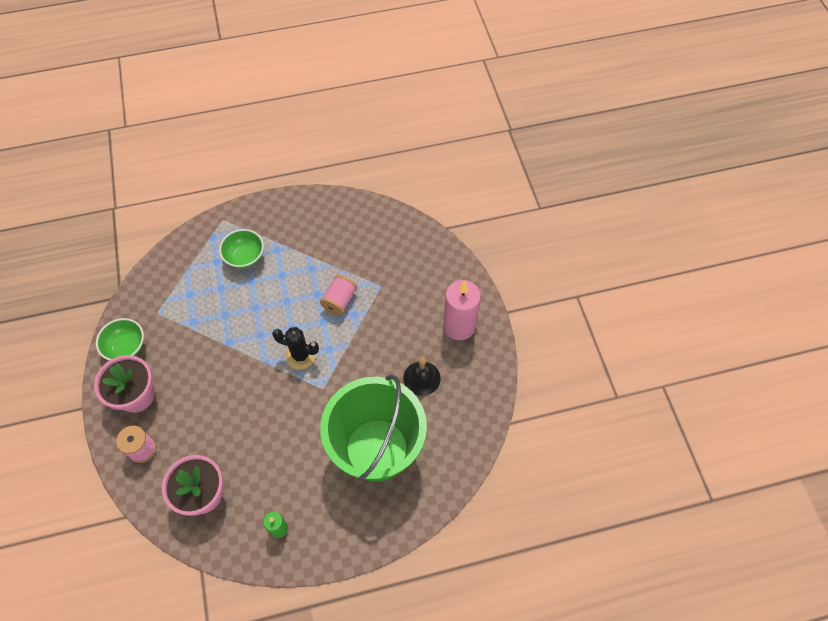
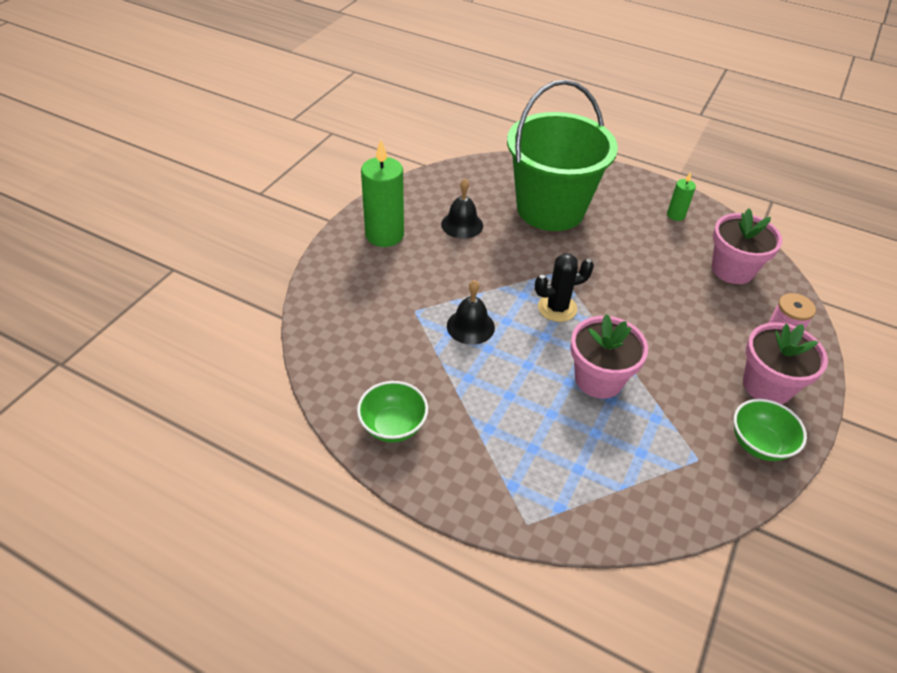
camera: 140 degrees left, 15 degrees down
(240, 322) = (599, 379): none -> pink flower pot
(245, 257) = (536, 447): green bowl -> green bowl (393, 426)
(300, 355) = (557, 308): black cactus -> black cactus turned 75 degrees counterclockwise
(339, 300) = (470, 326): pink spool -> black bell
(459, 326) = (384, 235): pink candle -> green candle

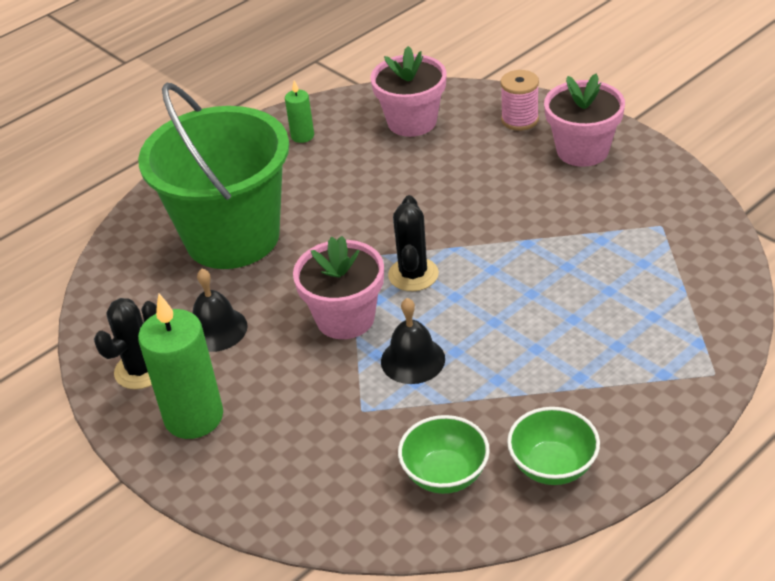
camera: 65 degrees left, 5 degrees down
(415, 202) = (141, 370): none -> black cactus
(599, 379) = (535, 268): pink flower pot -> pink flower pot (345, 318)
(759, 444) = (652, 179): green bowl -> green bowl (445, 474)

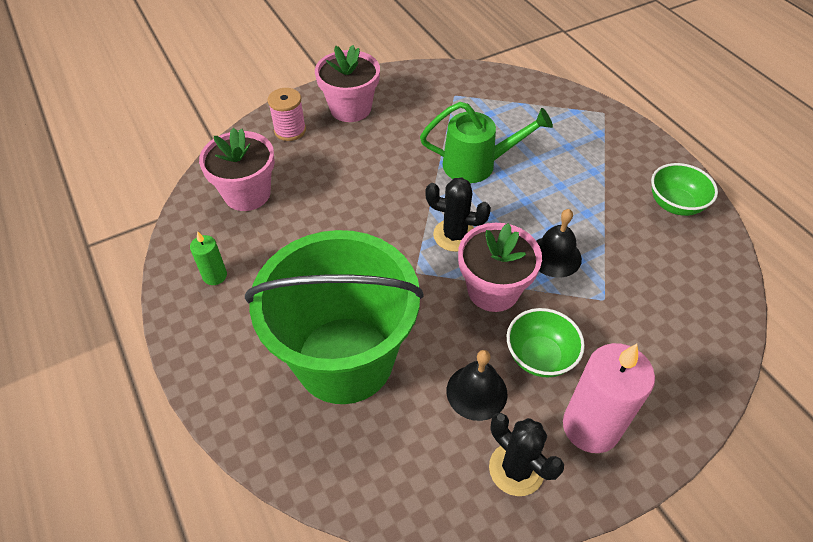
camera: 80 degrees left, 10 degrees up
(194, 417) = (590, 427): green candle -> pink candle
(445, 474) = (677, 262): green bowl -> green bowl (539, 356)
(537, 270) = (477, 165): none -> green watering can

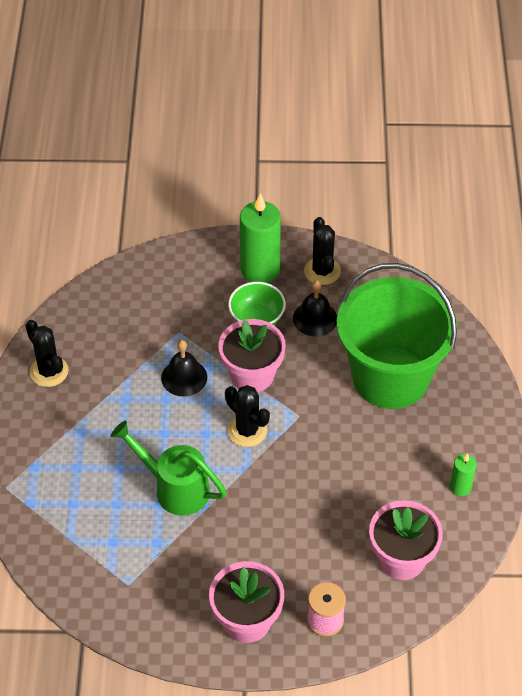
camera: 150 degrees left, 0 degrees up
(590, 427) = (260, 270): pink candle -> green candle
(675, 204) = (49, 371): green bowl -> black cactus

